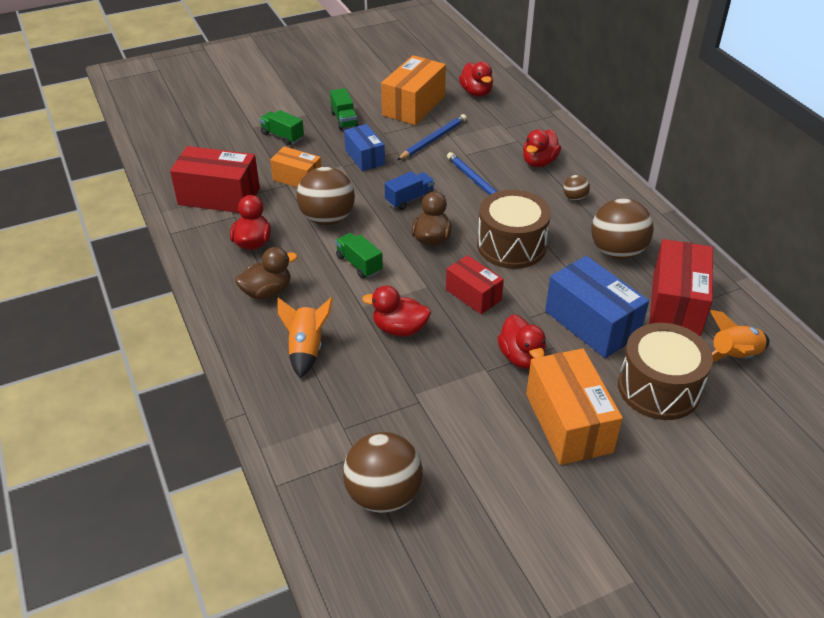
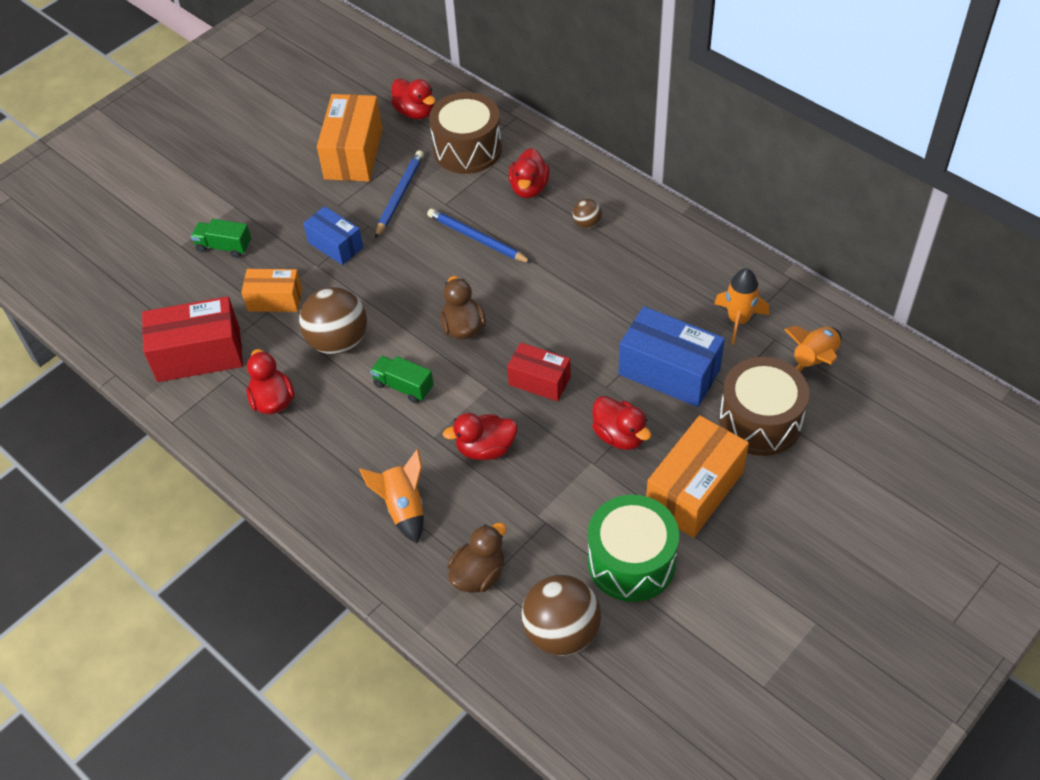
camera: 20 degrees left, 10 degrees up
(267, 292) = (324, 456): brown duck -> brown duck (478, 574)
(344, 120) = (283, 200): green truck -> none
(409, 199) = (414, 285): blue truck -> none
(479, 460) = (631, 561): none -> green drum
(511, 246) = (549, 307): brown drum -> brown drum (467, 149)
(568, 423) = (694, 490): orange box -> orange box turned 75 degrees clockwise
(617, 252) = (658, 277): brown ball -> none
(676, 304) = (738, 320): red box -> orange rocket

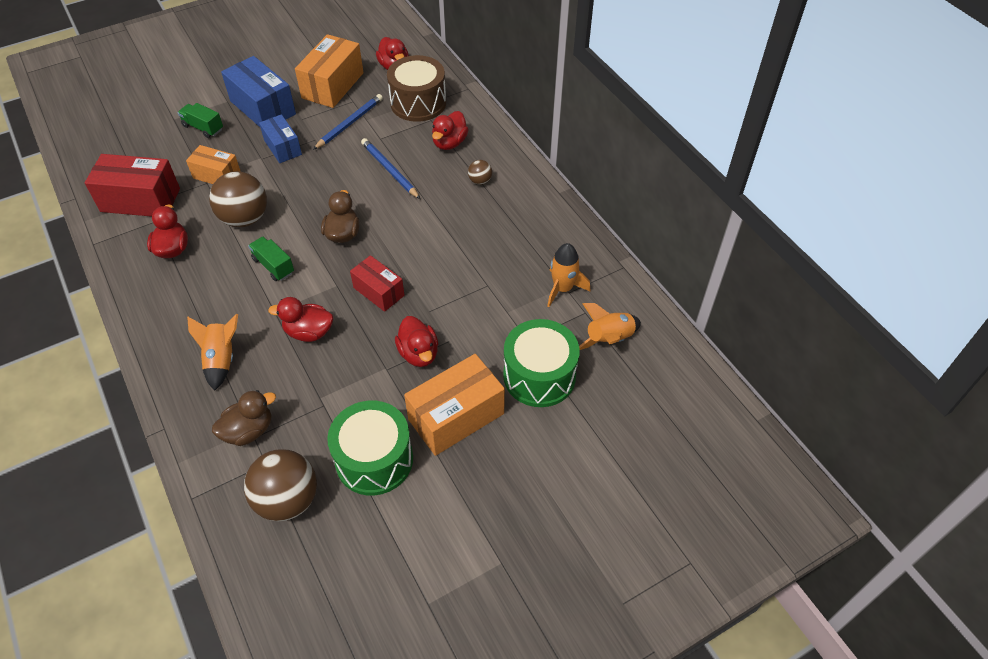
camera: 15 degrees right, 0 degrees up
(669, 372) = (485, 314): blue box -> blue box (262, 108)
(760, 421) = (539, 376): brown drum -> green drum

